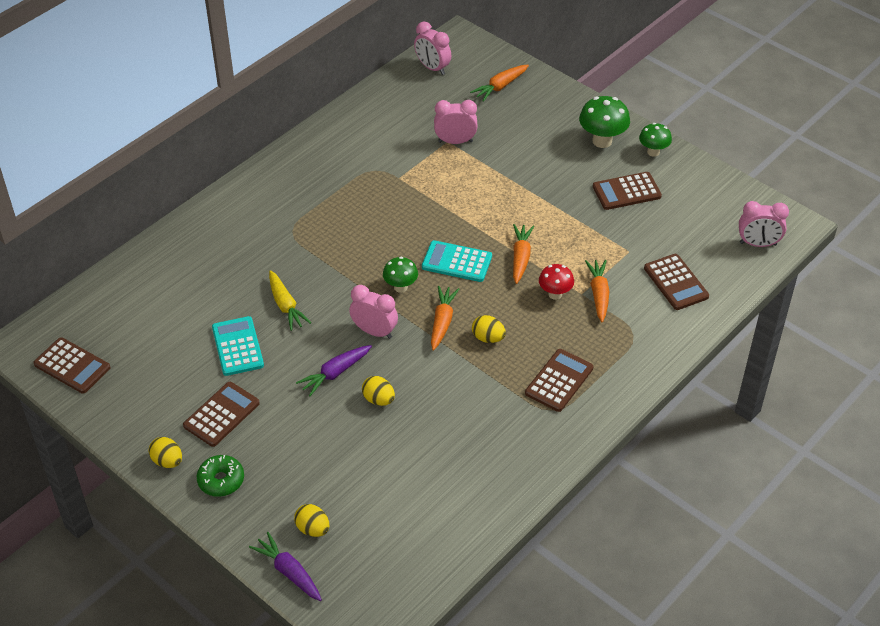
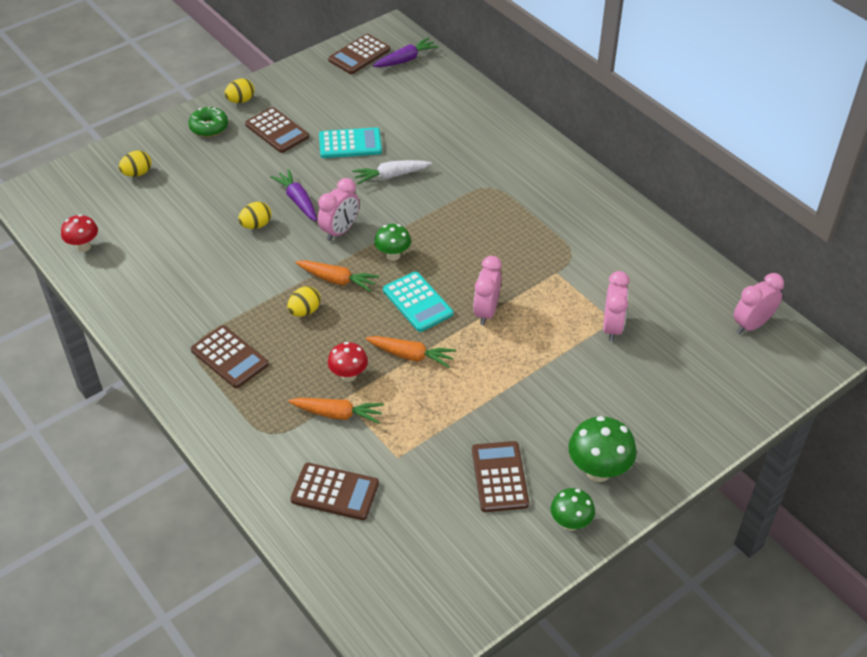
camera: 100 degrees right, 0 degrees up
(285, 305) = (391, 176): yellow carrot -> white carrot
(289, 572) = (104, 157): purple carrot -> purple carrot (406, 60)
(441, 544) = (84, 246): none -> red mushroom
(457, 262) = (417, 302): turquoise calculator -> turquoise calculator turned 120 degrees clockwise
(500, 86) = (713, 384): orange carrot -> none
(676, 282) = (335, 492): brown calculator -> brown calculator turned 150 degrees counterclockwise
(758, 244) = (376, 600): pink clock -> pink clock (486, 311)

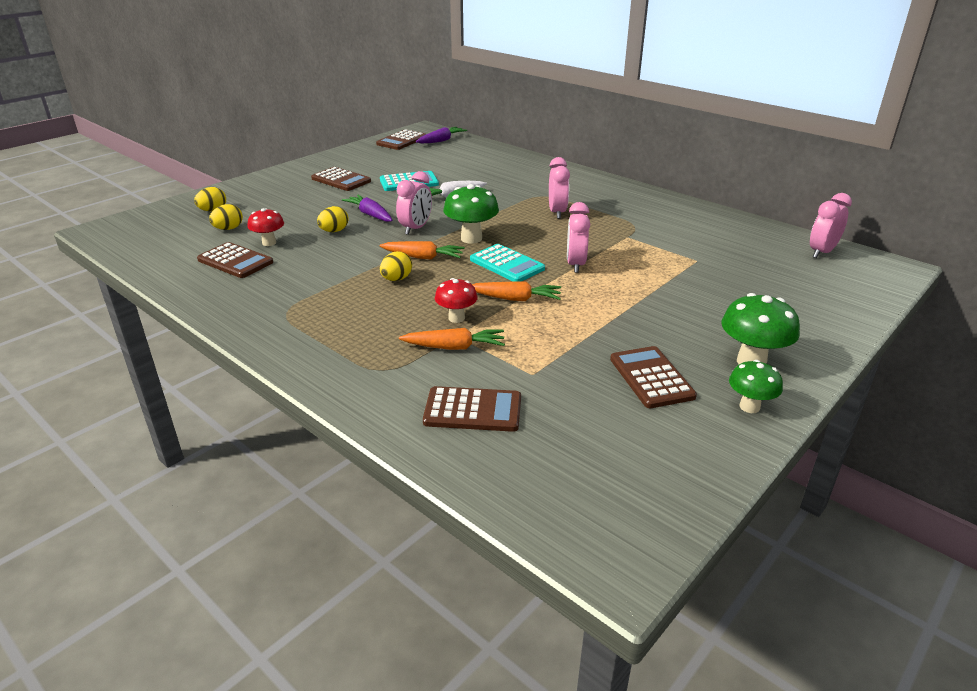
camera: 10 degrees left, 15 degrees down
(84, 246) = (160, 257): red mushroom -> red mushroom (269, 243)
(209, 127) = (278, 182): green donut -> none
(229, 357) = (325, 317): brown calculator -> brown calculator (235, 261)
(241, 100) = (305, 167): yellow egg -> yellow egg (228, 229)
(393, 255) = (471, 238): green mushroom -> green mushroom, size x1.57
(612, 327) = (698, 264): pink clock -> pink clock (557, 212)

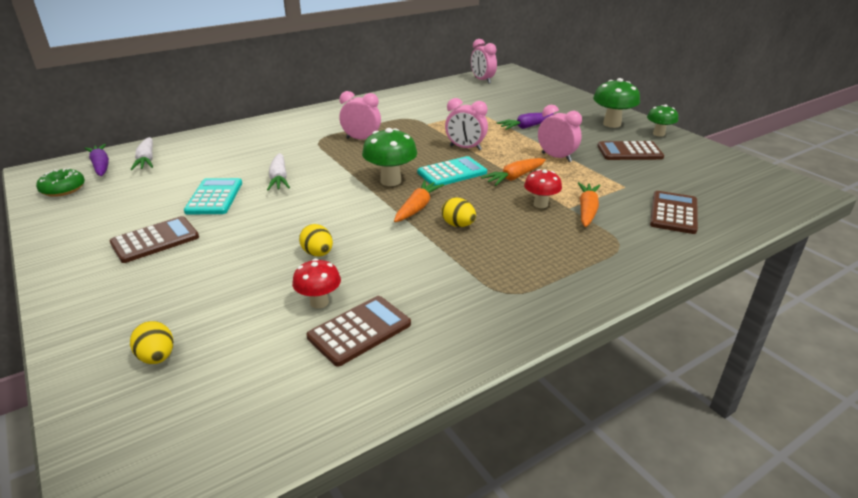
camera: 75 degrees left, 0 degrees up
(228, 229) = (245, 339): yellow egg -> none
(370, 214) = (289, 227): purple carrot -> purple carrot (527, 127)
(401, 141) = (63, 189): brown calculator -> green donut
(415, 228) = (347, 205): pink clock -> pink clock (556, 157)
(459, 150) = (146, 160): none -> white carrot
(515, 299) = (514, 177): orange carrot -> orange carrot turned 150 degrees counterclockwise

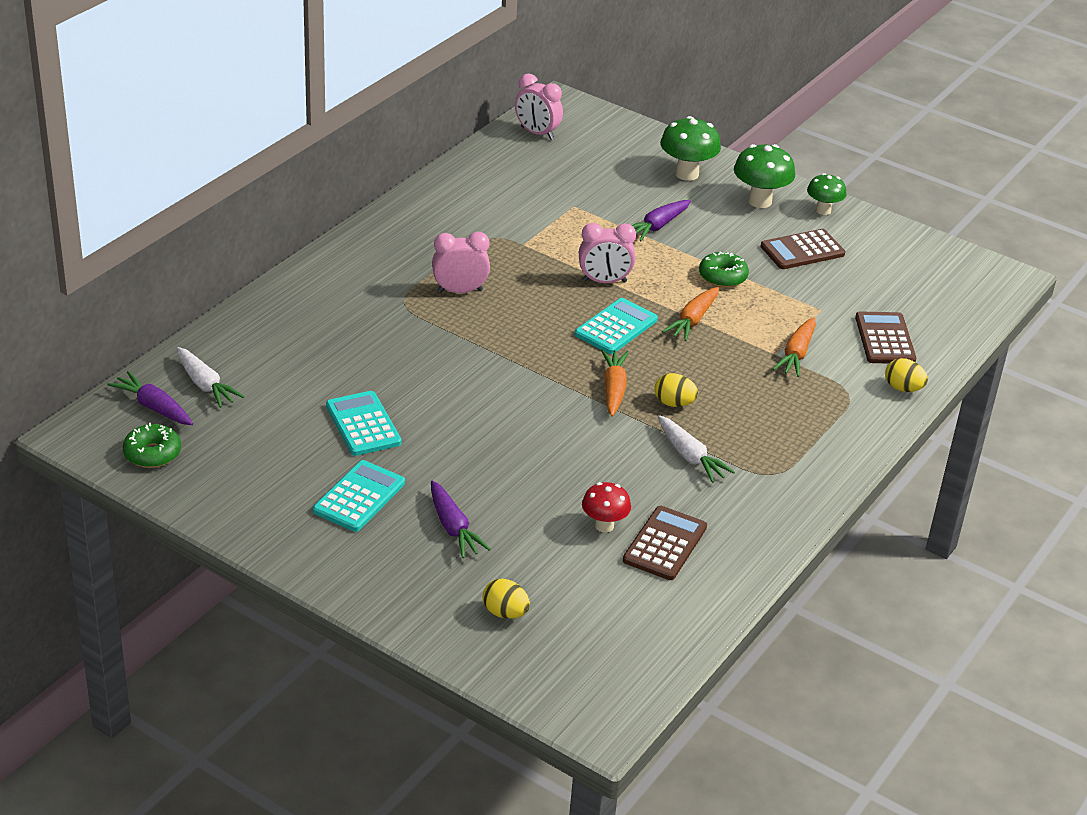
camera: 25 degrees left, 5 degrees up
(155, 240) = (359, 497): brown calculator -> turquoise calculator
(196, 276) = (453, 527): none -> purple carrot
(279, 178) = (414, 379): white carrot -> white carrot (690, 456)
(318, 253) = (555, 472): yellow egg -> yellow egg (903, 388)
(390, 181) = (553, 355): green mushroom -> green mushroom (687, 174)
(540, 204) = (744, 356): red mushroom -> none
(556, 157) = (722, 277): pink clock -> green donut
(587, 210) = (796, 354): orange carrot -> orange carrot turned 150 degrees counterclockwise

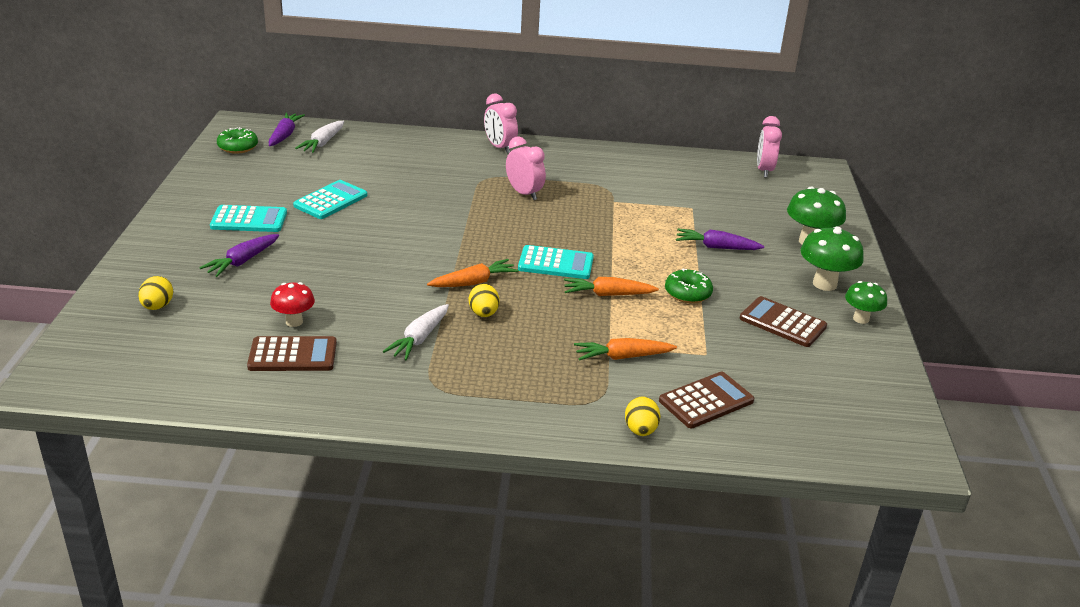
camera: 60 degrees right, 5 degrees down
(604, 281) = (610, 244): pink clock -> pink clock (499, 147)

